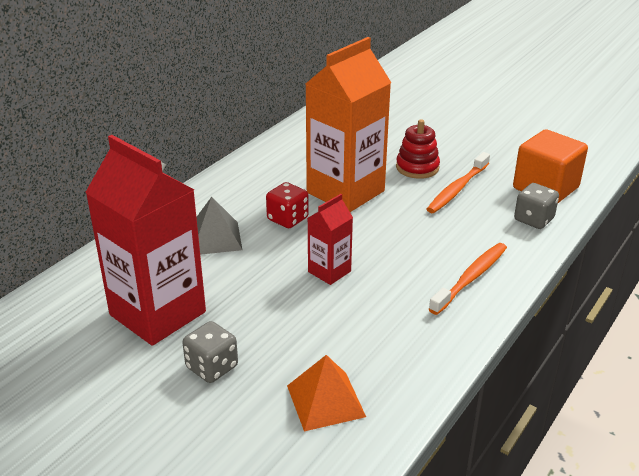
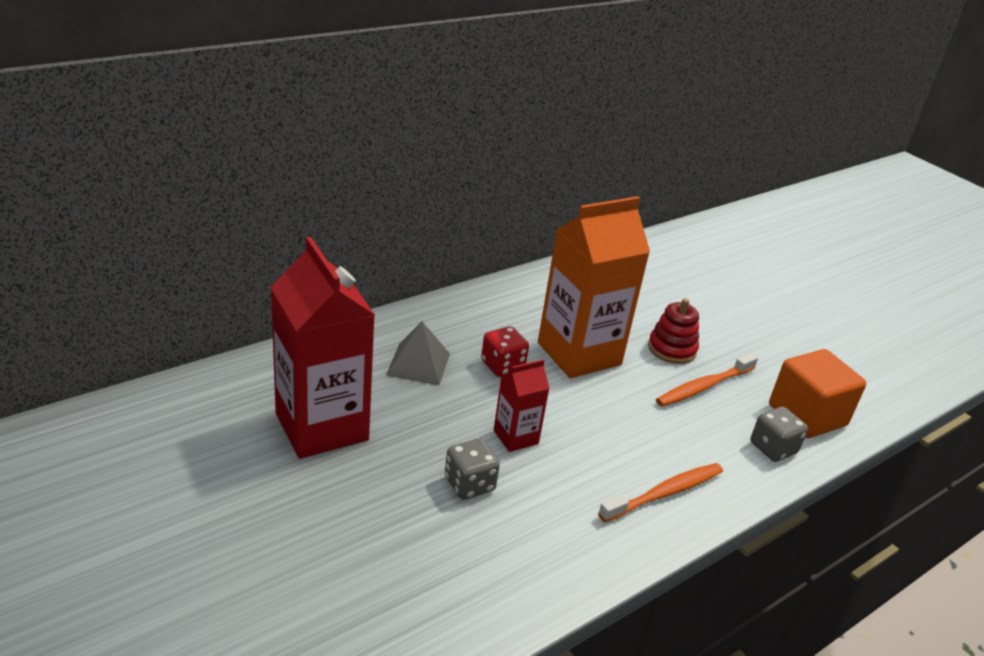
camera: 15 degrees right, 0 degrees up
(212, 367) = (344, 501): grey dice -> grey dice (469, 484)
(325, 400) = (438, 576): orange pyramid -> none

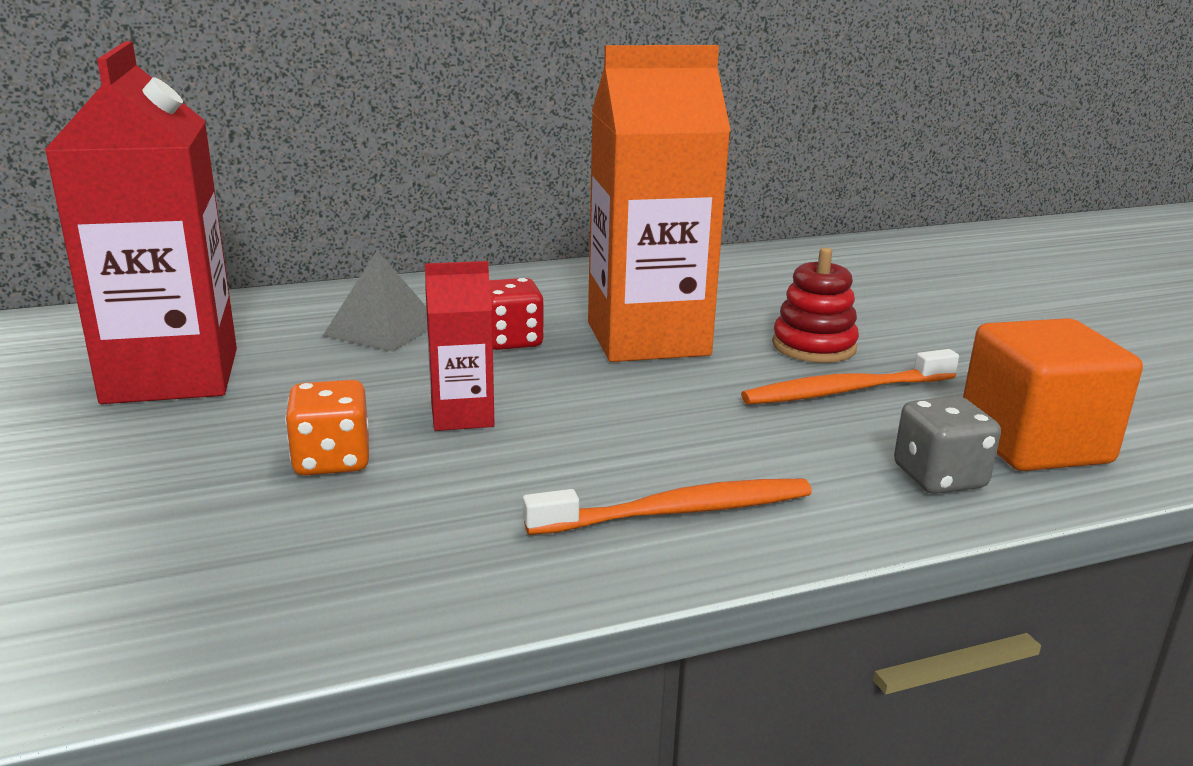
camera: 20 degrees right, 10 degrees down
(469, 484) = (332, 460): grey dice -> orange dice

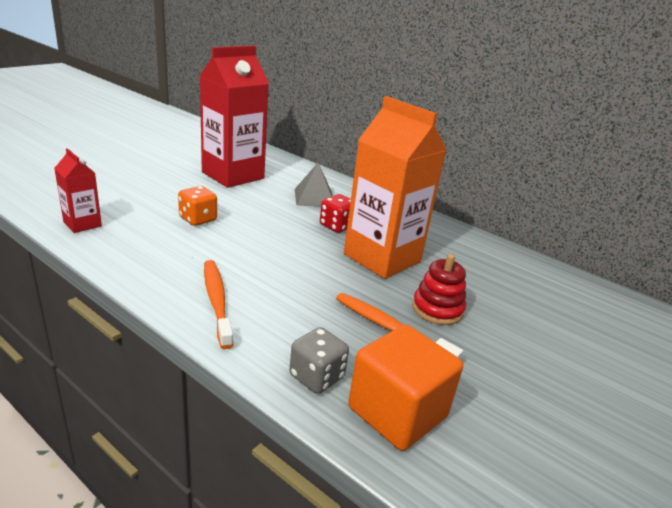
camera: 55 degrees right, 5 degrees up
(462, 415) = (256, 233): red carton -> red carton (82, 224)
(678, 512) = (217, 301): orange toothbrush -> orange toothbrush turned 150 degrees counterclockwise

